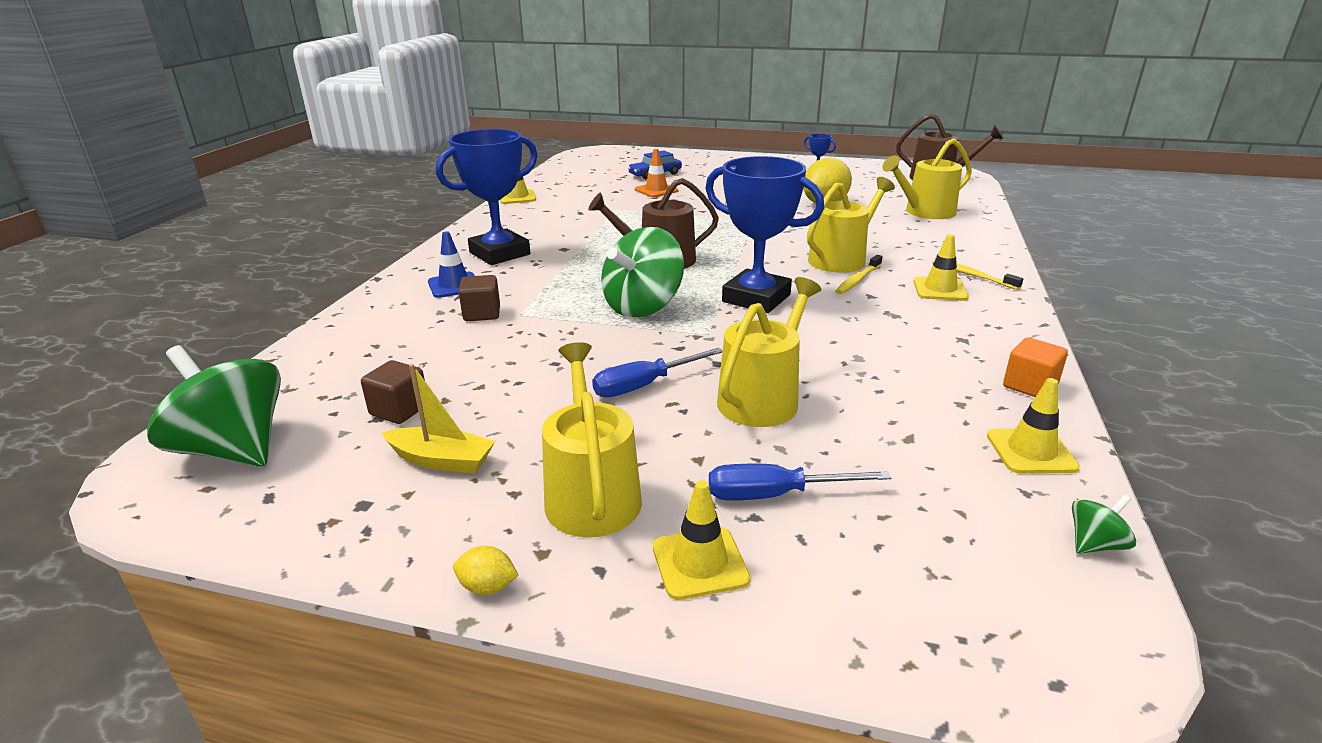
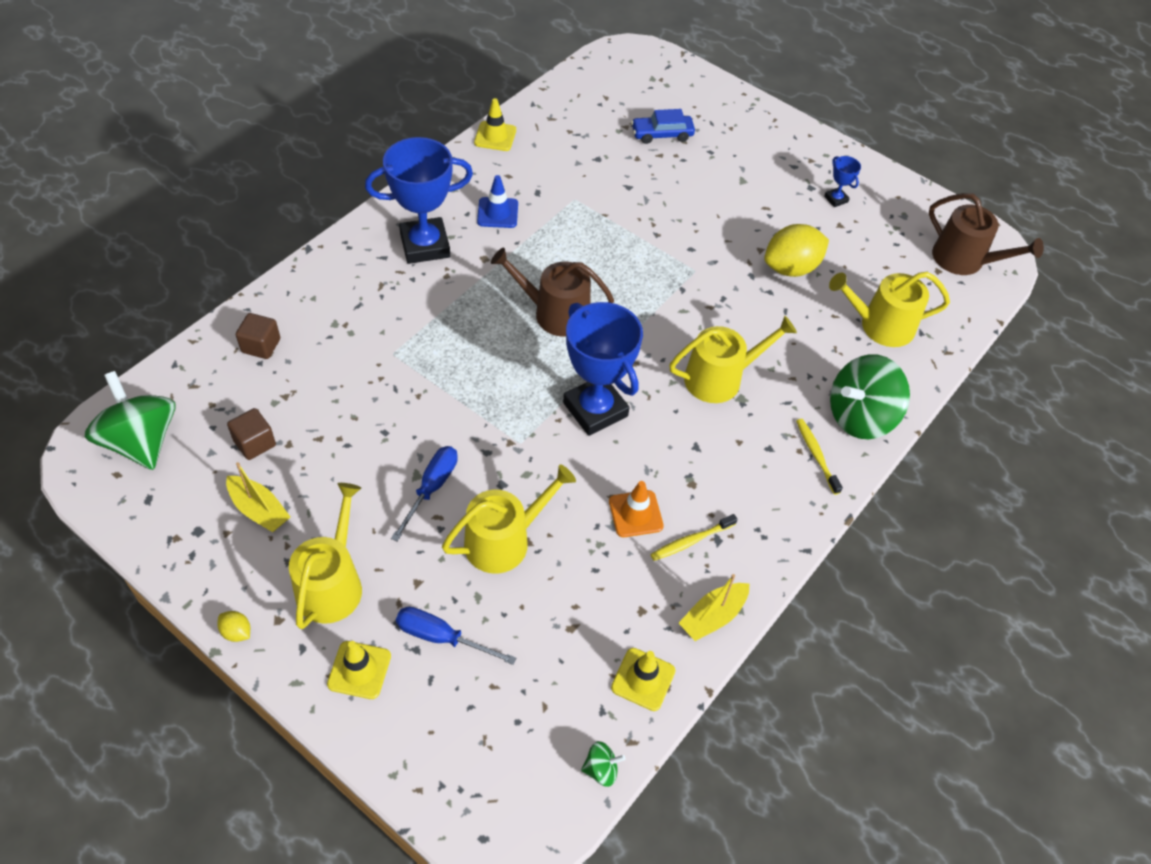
camera: 20 degrees right, 25 degrees up
(454, 285) = (363, 286): blue traffic cone -> blue traffic cone (497, 213)
(482, 314) = (364, 340): brown cube -> brown cube (261, 346)
(643, 307) = (494, 383): green spinning top -> green spinning top (860, 416)
(644, 385) = (431, 488): blue screwdriver -> blue screwdriver turned 120 degrees clockwise
(656, 190) = (639, 172): orange traffic cone -> orange traffic cone (635, 514)
(858, 280) = (705, 418): yellow toothbrush -> yellow toothbrush (691, 541)
(940, 289) = (765, 464): yellow traffic cone -> none
(1029, 386) = (713, 616): orange cube -> yellow boat

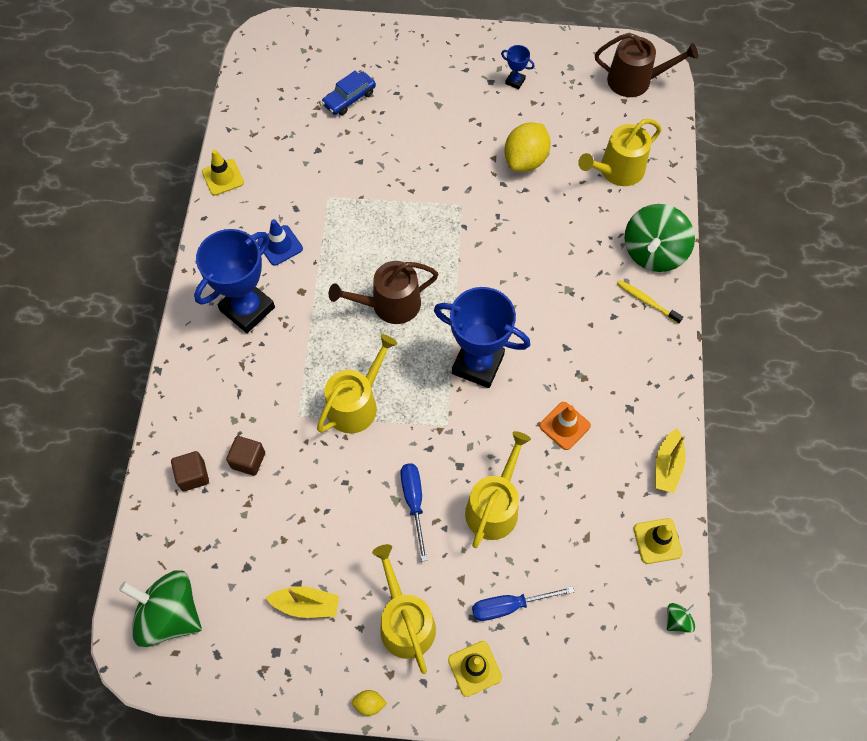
camera: 30 degrees left, 10 degrees up
(255, 443) = (257, 556): brown cube -> brown cube (248, 460)
(691, 541) = (614, 421): yellow toothbrush -> none
(720, 378) = (542, 283): yellow watering can -> yellow watering can (356, 404)

